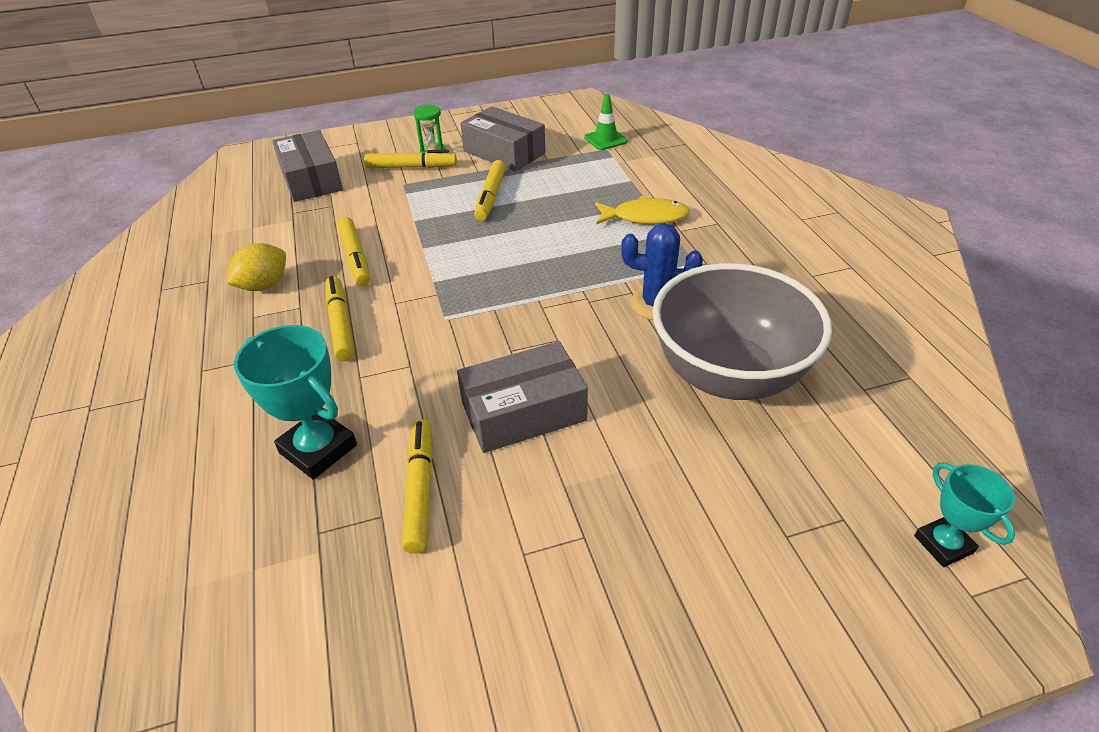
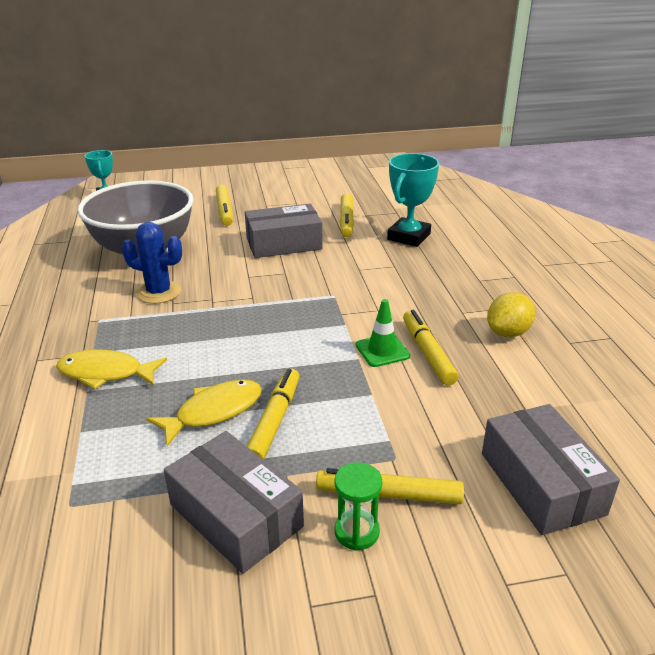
camera: 175 degrees left, 10 degrees down
(318, 449) = (408, 237): turquoise trophy -> turquoise trophy turned 75 degrees clockwise
(340, 324) = (420, 297): yellow marker -> yellow marker (225, 211)
(539, 198) = (213, 412): none -> yellow fish
(605, 139) = (54, 530): green traffic cone -> green traffic cone (382, 350)

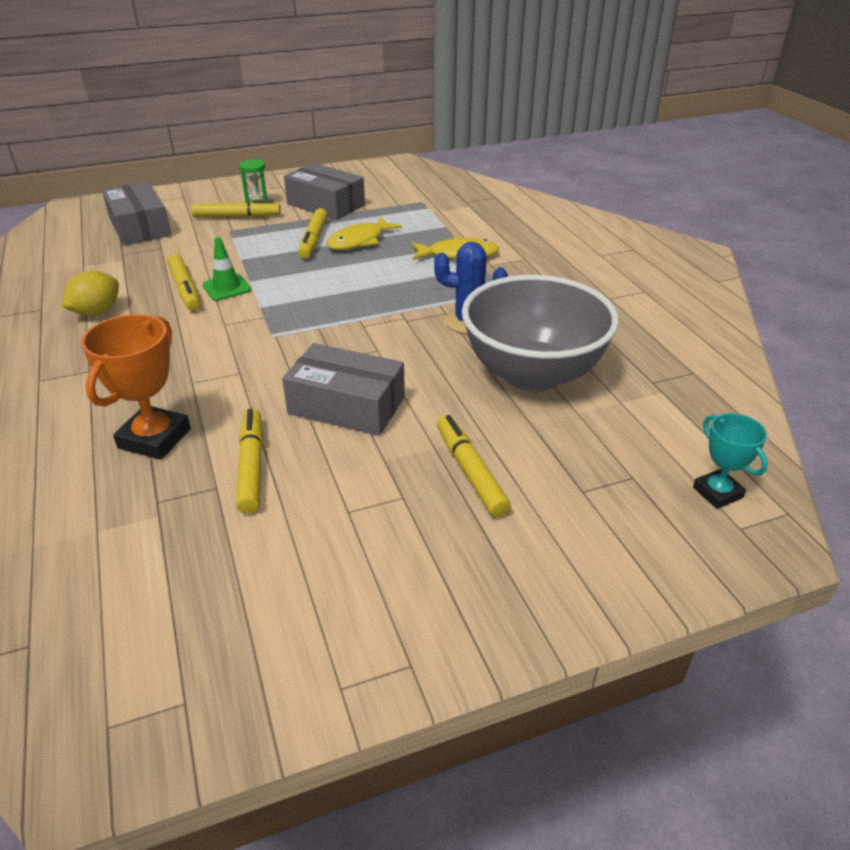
camera: 170 degrees right, 5 degrees up
(284, 244) = (346, 405): grey box -> grey box turned 45 degrees clockwise
(408, 237) = (154, 438): turquoise trophy -> orange trophy

